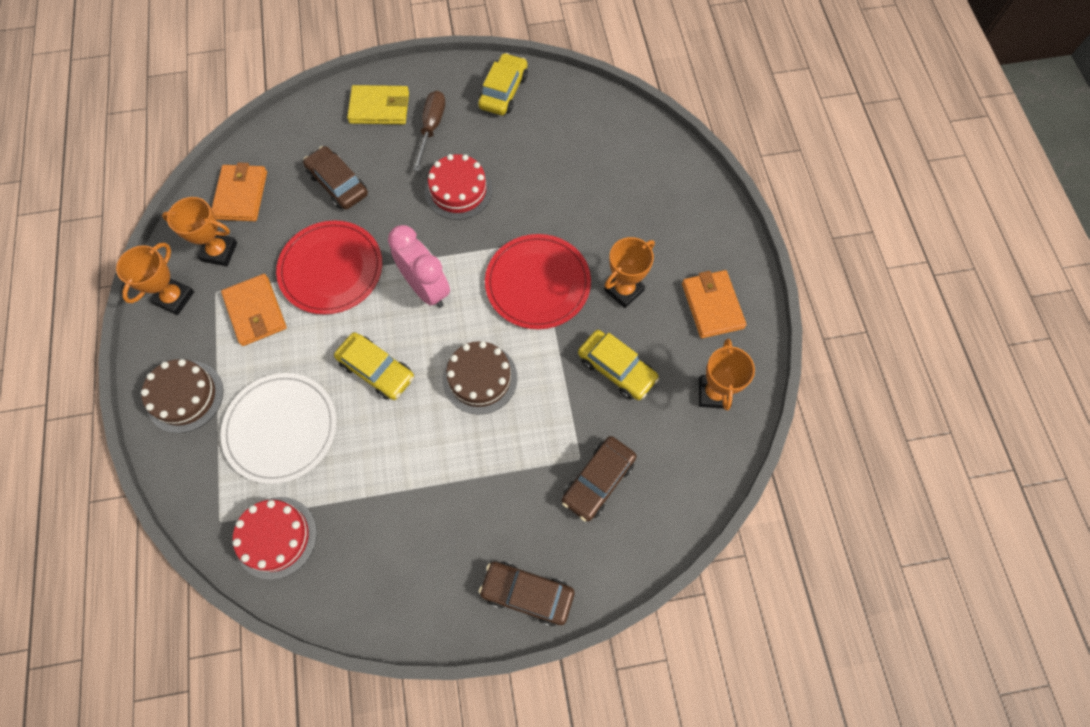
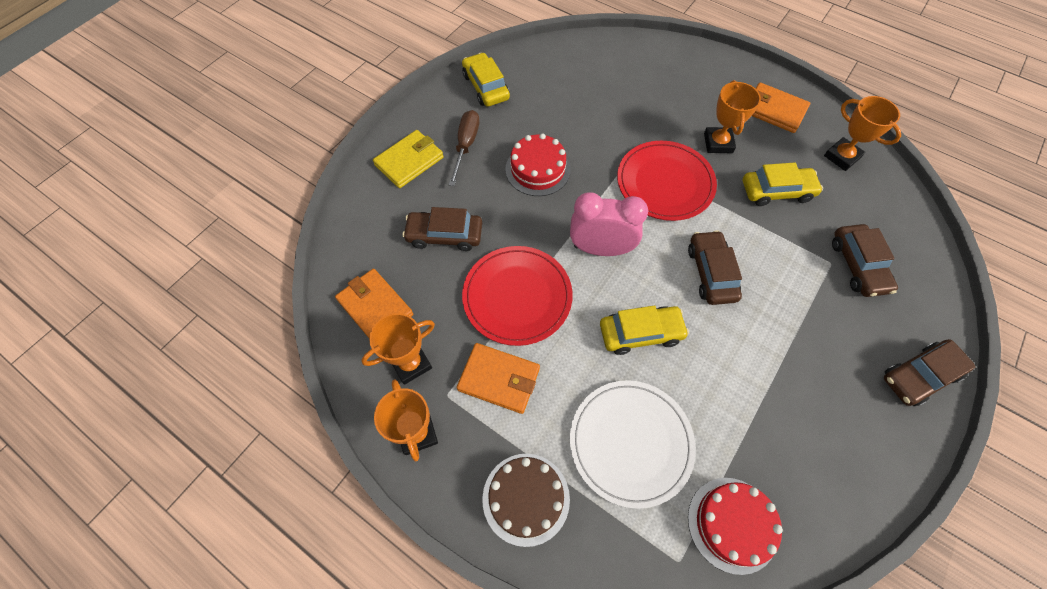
camera: 45 degrees left, 5 degrees down
(431, 128) = (466, 146): brown screwdriver -> brown screwdriver turned 45 degrees clockwise
(480, 378) = (711, 273): brown cake -> brown car

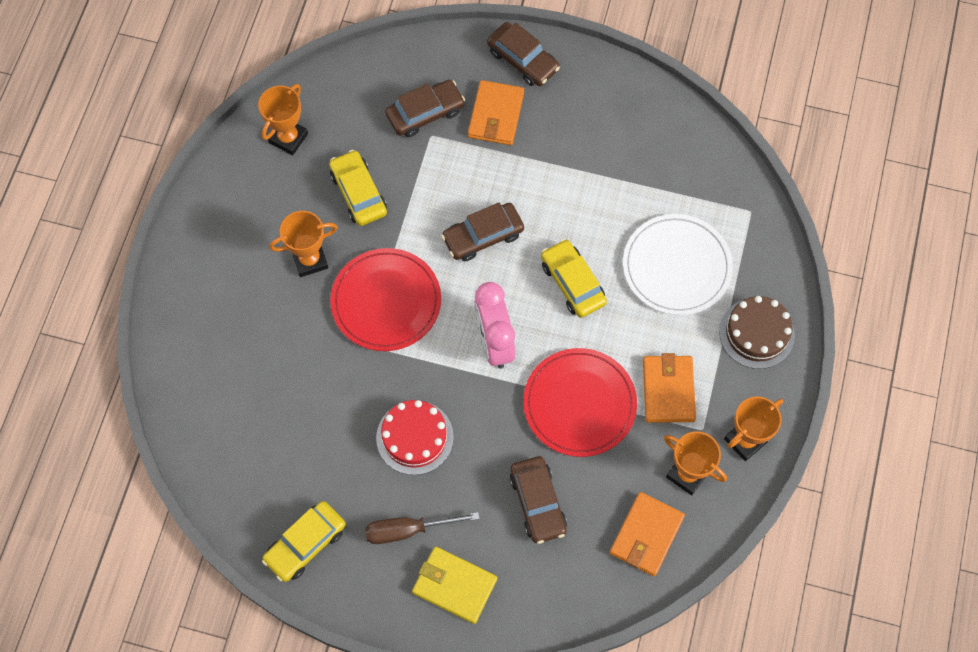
camera: 110 degrees left, 5 degrees up
(732, 524) = (707, 180): red cake -> none
(774, 110) = (239, 211): orange wallet -> orange wallet (496, 115)

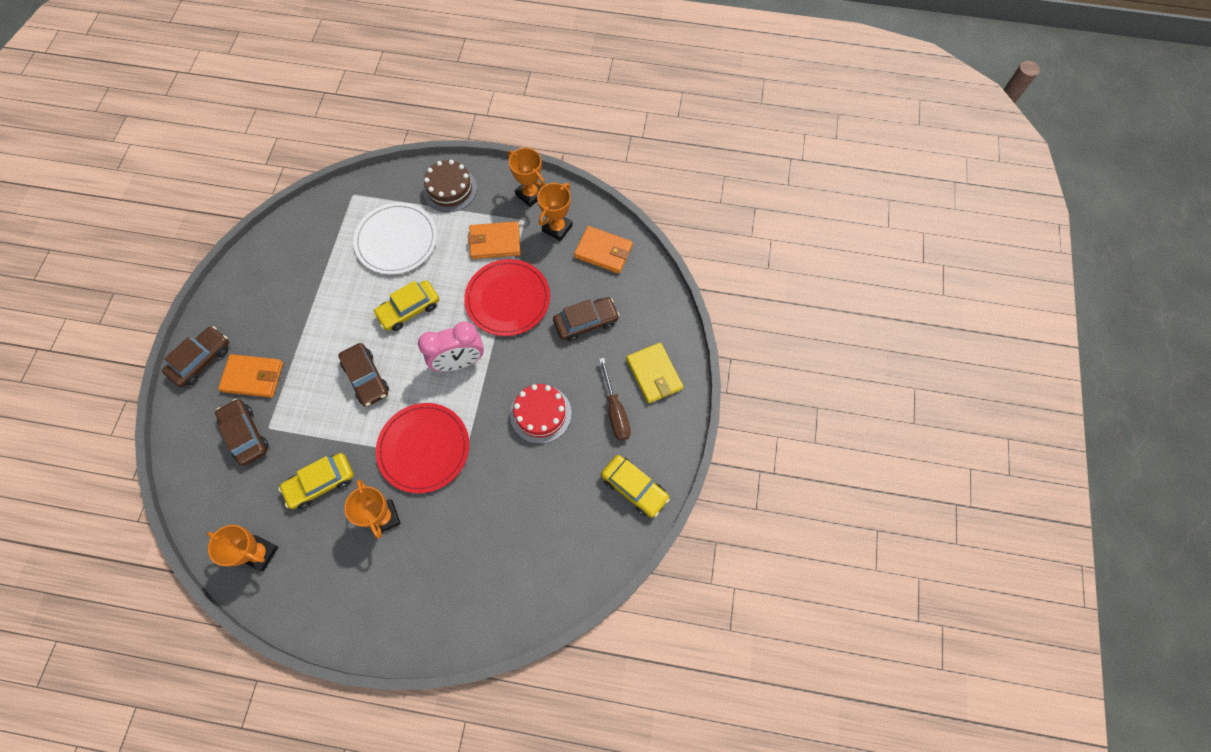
camera: 95 degrees left, 0 degrees up
(454, 586) = (654, 374): yellow wallet -> yellow wallet turned 45 degrees counterclockwise

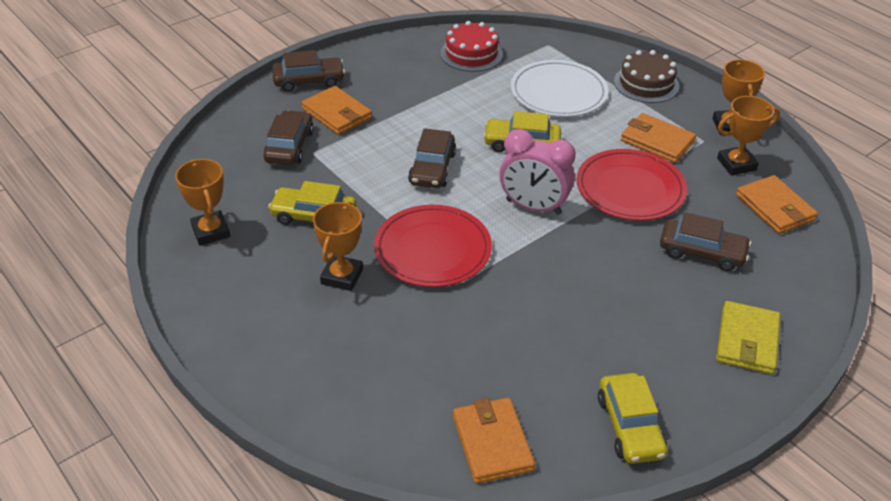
camera: 40 degrees right, 25 degrees down
(540, 414) = (580, 295): red cake -> red cake (471, 54)
(571, 562) = (492, 443): none -> orange wallet
(615, 411) = (669, 344): brown screwdriver -> none

